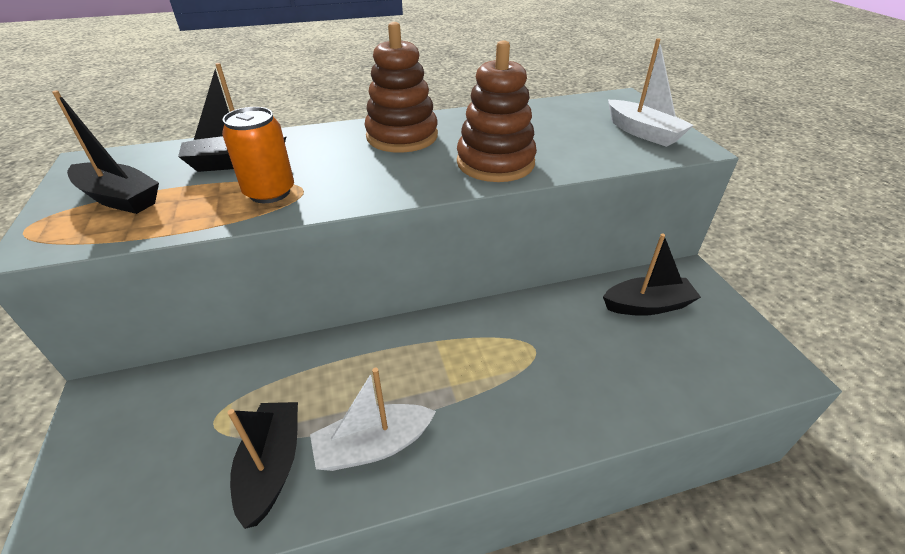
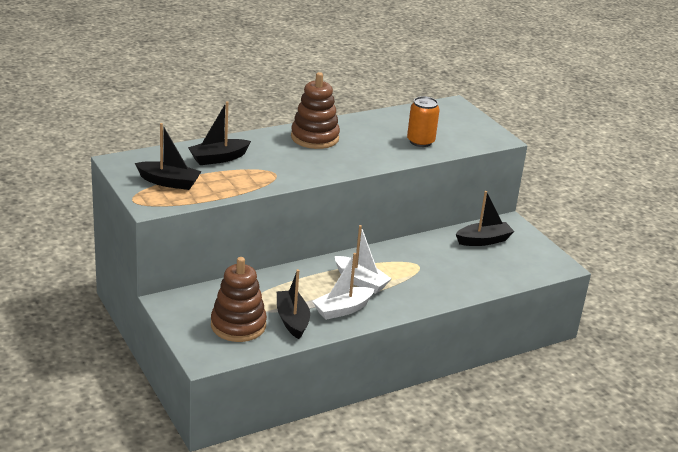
camera: 15 degrees left, 10 degrees down
(269, 192) = (256, 175): orange can -> orange can (420, 141)
(495, 163) = (382, 153): brown stacking toy -> brown stacking toy (238, 325)
(643, 132) = (469, 130): white boat -> white boat (360, 281)

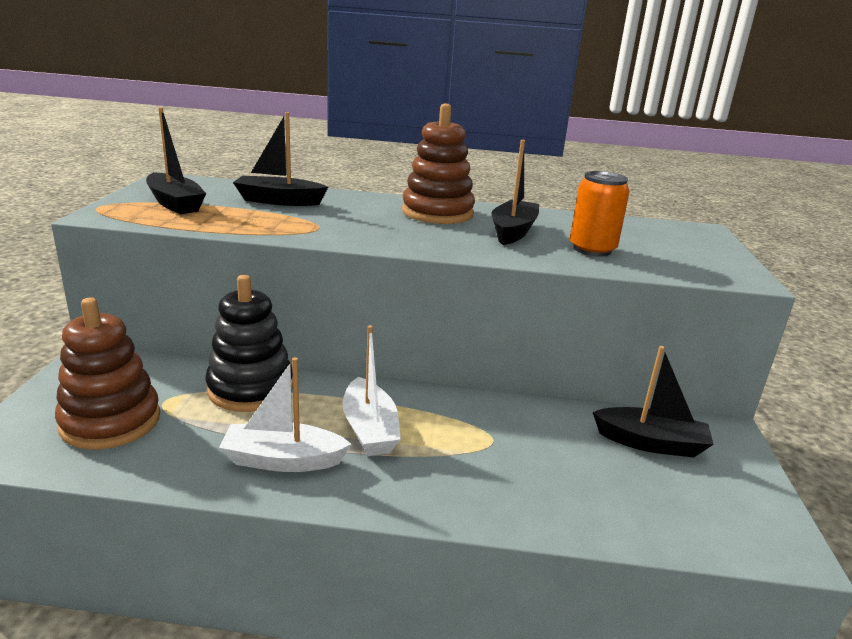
camera: 35 degrees right, 5 degrees down
(277, 284) = (250, 388): none -> black stacking toy
(292, 320) = (189, 445): black boat -> black boat (513, 232)

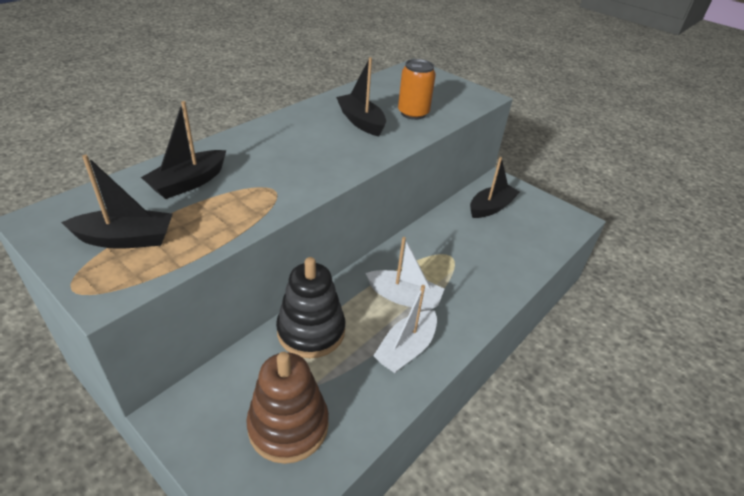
camera: 55 degrees left, 15 degrees up
(437, 213) = (298, 130): brown stacking toy -> none

